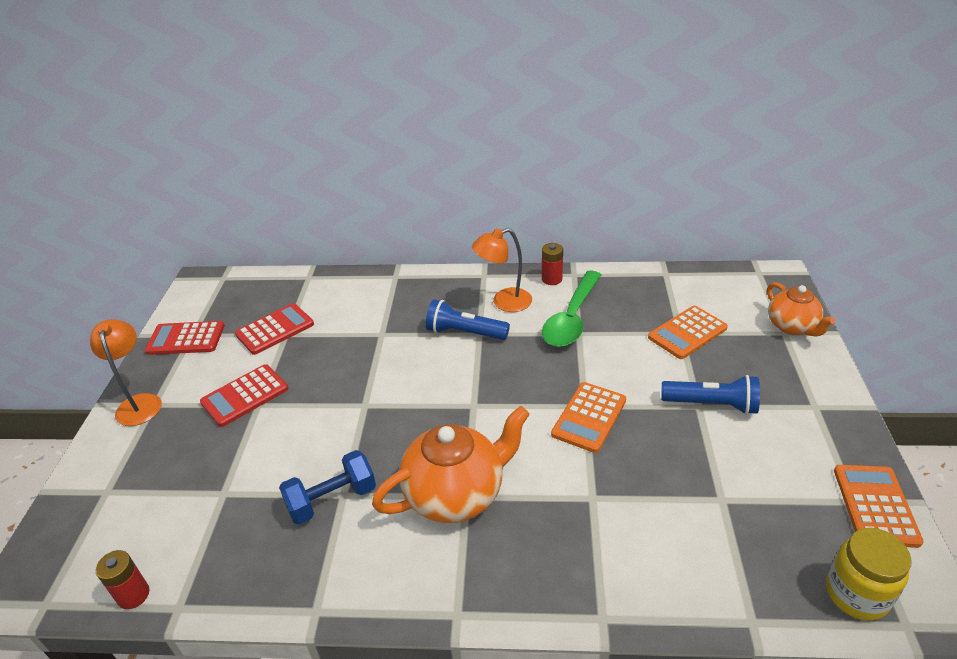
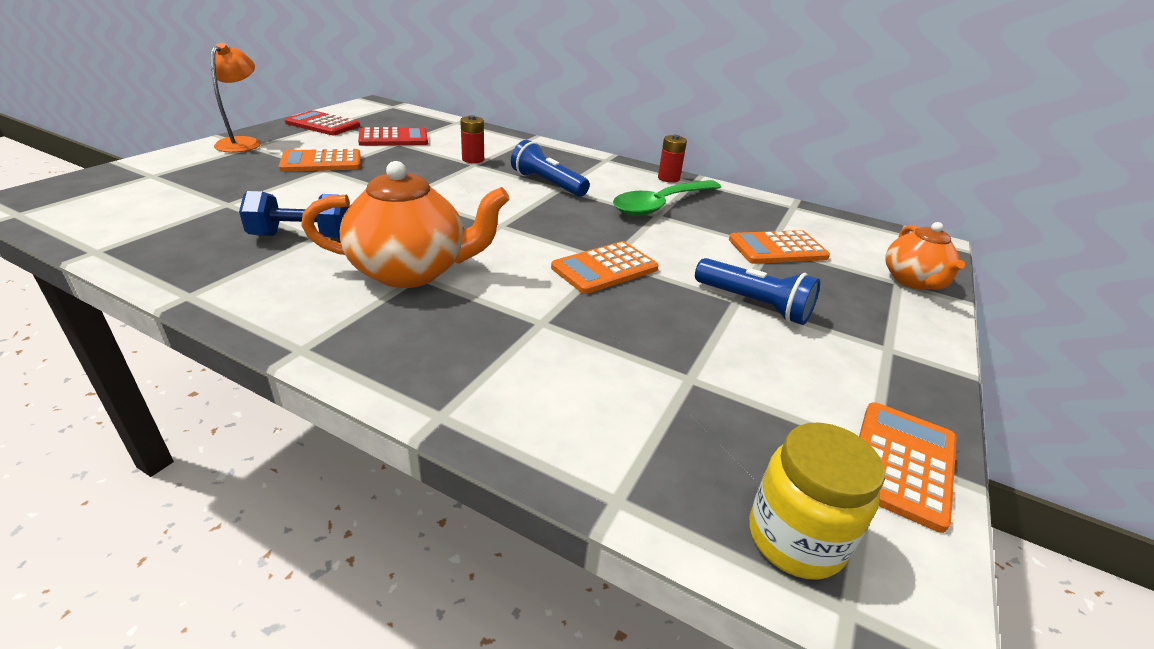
camera: 20 degrees right, 5 degrees down
(133, 595) = (78, 232): red battery -> red battery (473, 159)
(245, 395) = (321, 162): red calculator -> orange calculator
(504, 302) = (606, 178): orange lamp -> none

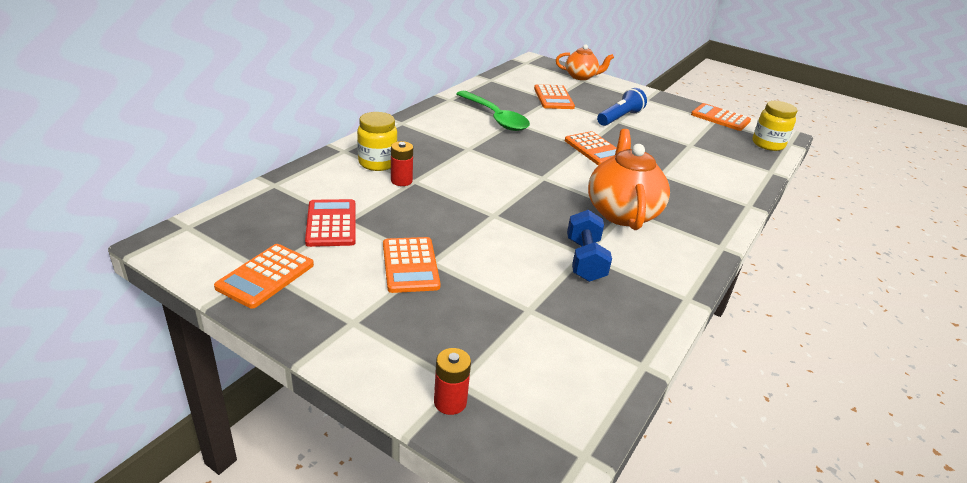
camera: 85 degrees left, 0 degrees up
(243, 143) = (337, 331): orange lamp -> none
(323, 124) = (265, 276): red calculator -> orange calculator
(507, 151) = (377, 163): none -> yellow jar
(548, 184) = (460, 152): blue flashlight -> none
(668, 178) = (444, 106): red battery -> red battery (450, 402)

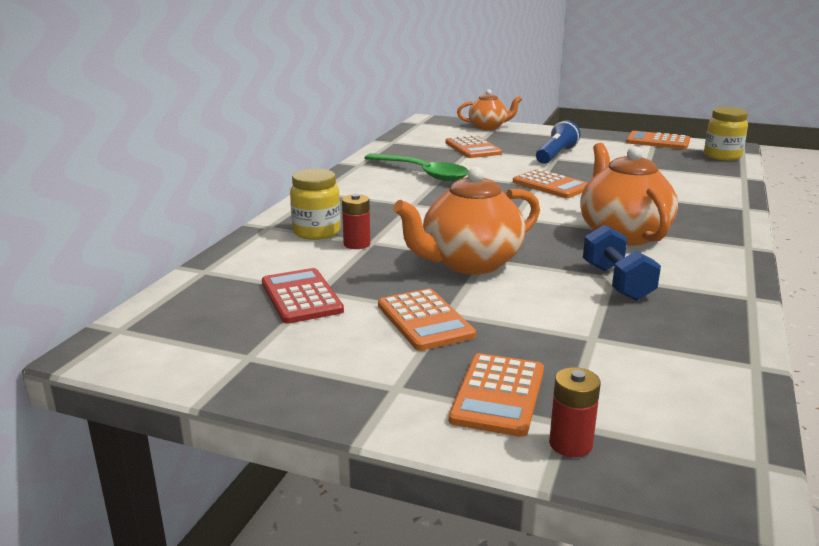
camera: 10 degrees left, 10 degrees down
(265, 276) = (254, 362): orange calculator -> orange calculator (498, 395)
(478, 217) = (469, 263): none -> orange teapot

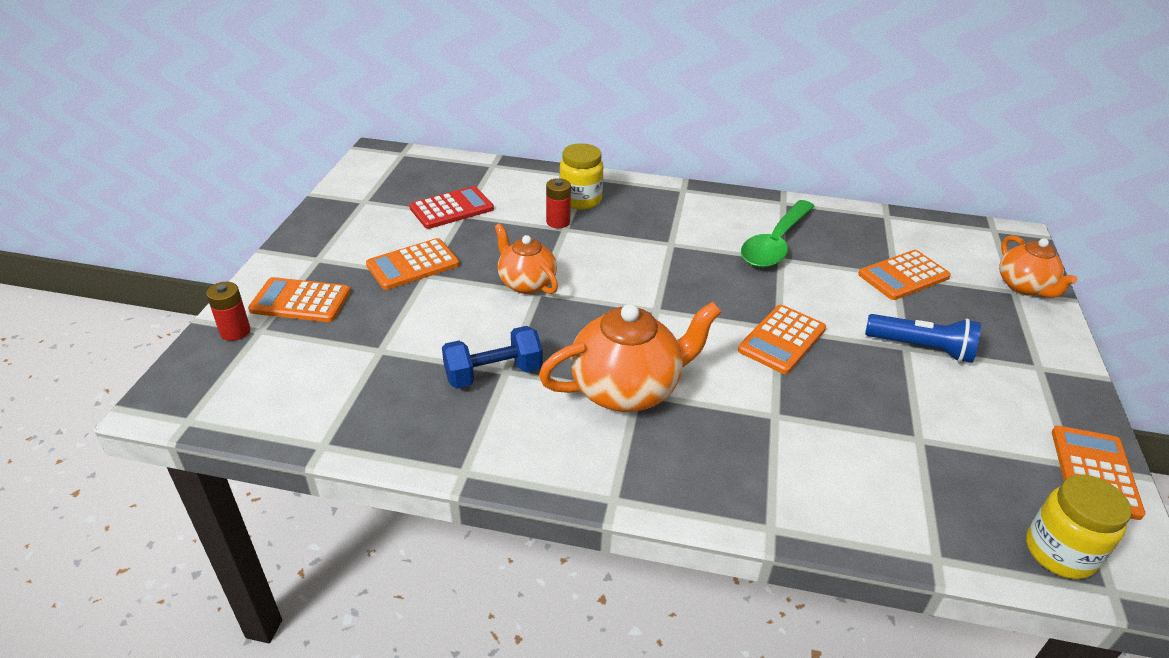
camera: 80 degrees right, 15 degrees up
(469, 263) = (526, 283): orange teapot -> orange teapot, size x0.62

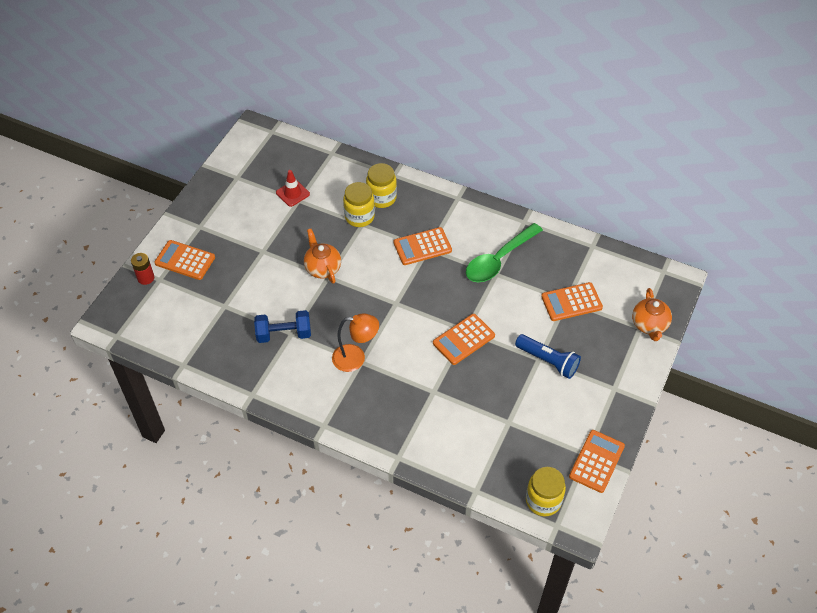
camera: 15 degrees right, 15 degrees up
(413, 265) = (256, 241): orange calculator -> orange calculator (422, 246)
(452, 208) = (292, 193): red calculator -> red traffic cone
(558, 222) = (359, 217): red battery -> yellow jar
(626, 389) = (356, 358): orange teapot -> orange lamp

